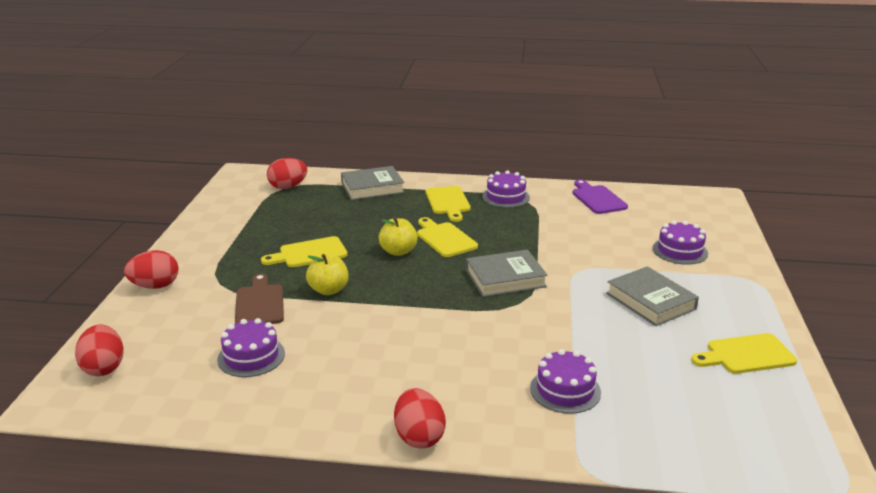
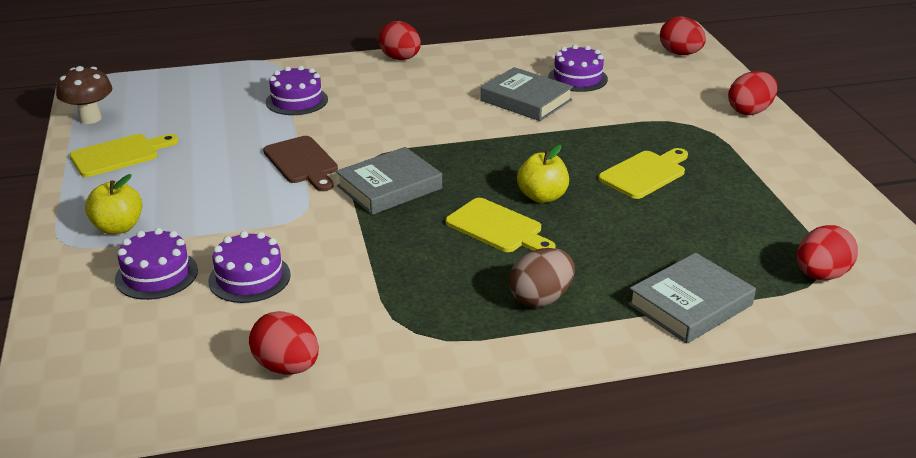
camera: 160 degrees right, 5 degrees up
(259, 303) = (626, 115): brown cutting board -> brown cutting board (302, 162)
(328, 290) = (574, 139): yellow apple -> yellow apple (118, 228)
(448, 202) = (540, 298): yellow cutting board -> brown egg
(505, 197) = (452, 333): purple cake -> purple cake (249, 278)
(597, 199) = (287, 367): purple cutting board -> red egg
(650, 301) = (211, 192): grey book -> grey book (526, 100)
(802, 413) = (90, 118): none -> brown mushroom

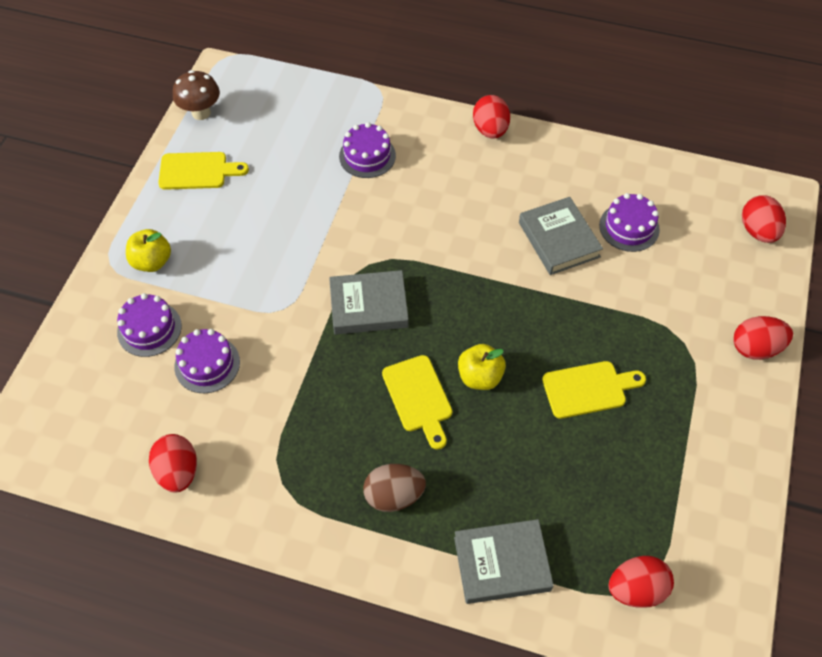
camera: 30 degrees right, 25 degrees up
(302, 162) = (323, 243): brown cutting board -> none

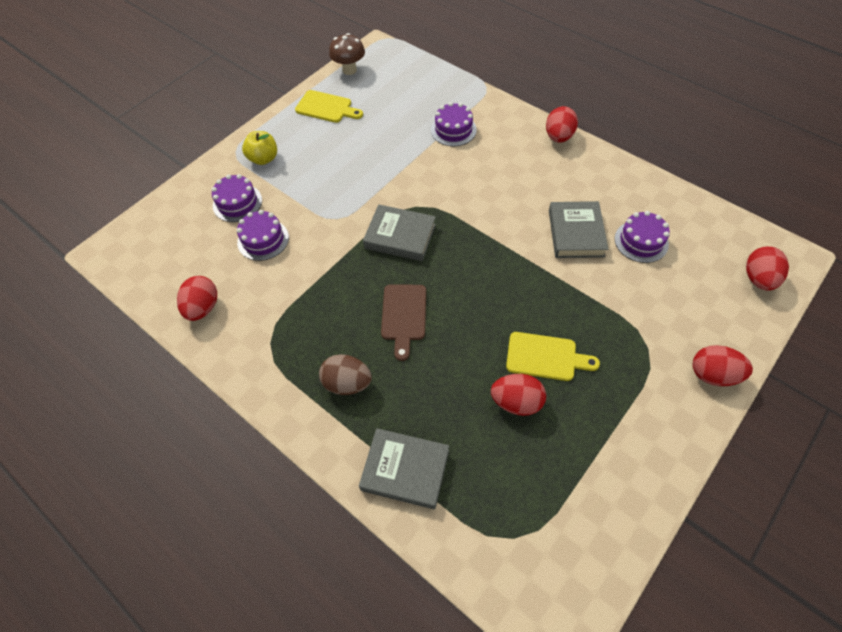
camera: 25 degrees right, 0 degrees up
(418, 397) = (404, 316): yellow cutting board -> brown cutting board
(480, 377) = (460, 317): yellow apple -> none
(636, 589) = (509, 538): red egg -> red egg (516, 402)

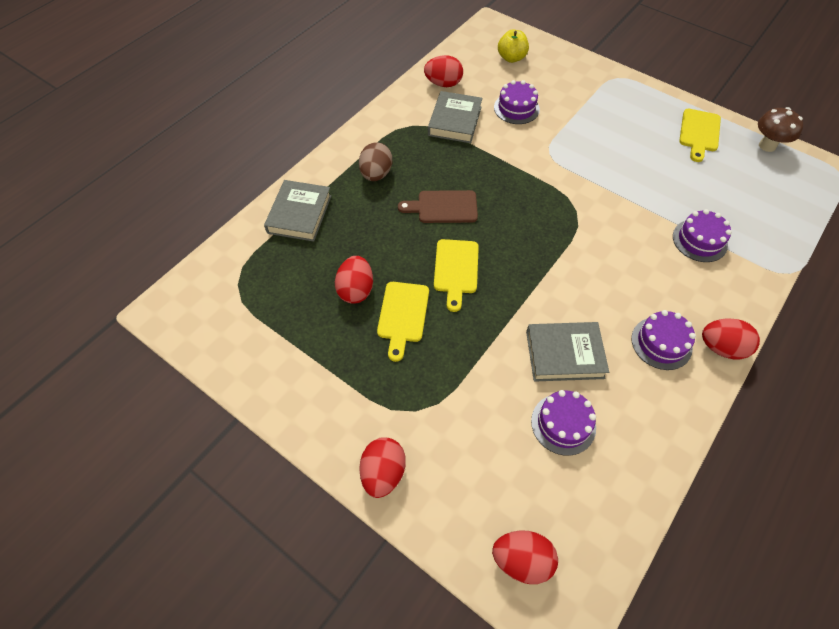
camera: 85 degrees right, 0 degrees up
(237, 203) = (555, 87): purple cake -> purple cake (661, 343)
(263, 159) = (613, 97): yellow apple -> yellow apple (511, 58)
(400, 236) = (535, 200): grey book -> grey book (454, 121)
(487, 308) = (456, 270): none -> yellow cutting board

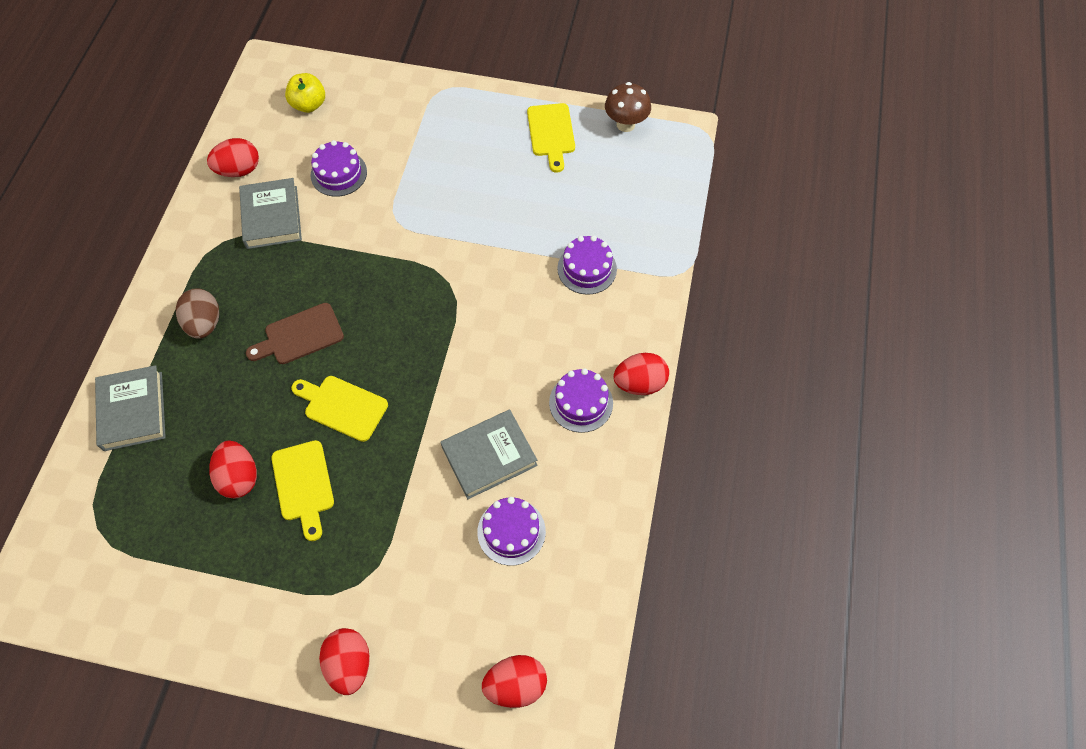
camera: 25 degrees left, 5 degrees up
(456, 270) = (342, 407): yellow cutting board -> yellow cutting board turned 135 degrees clockwise

